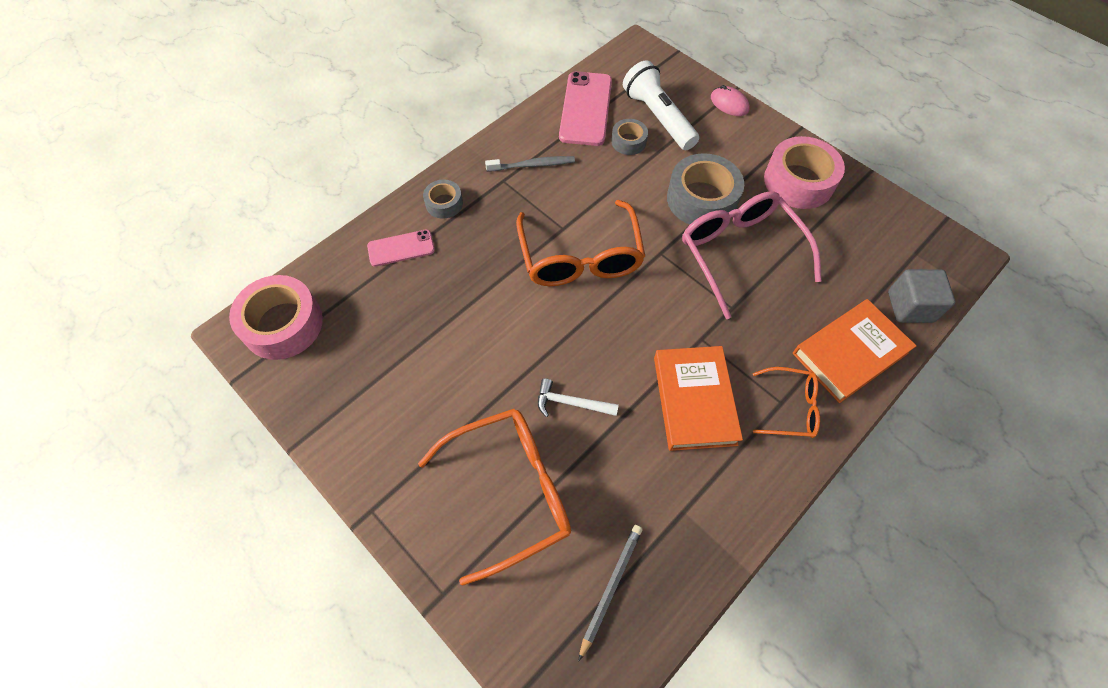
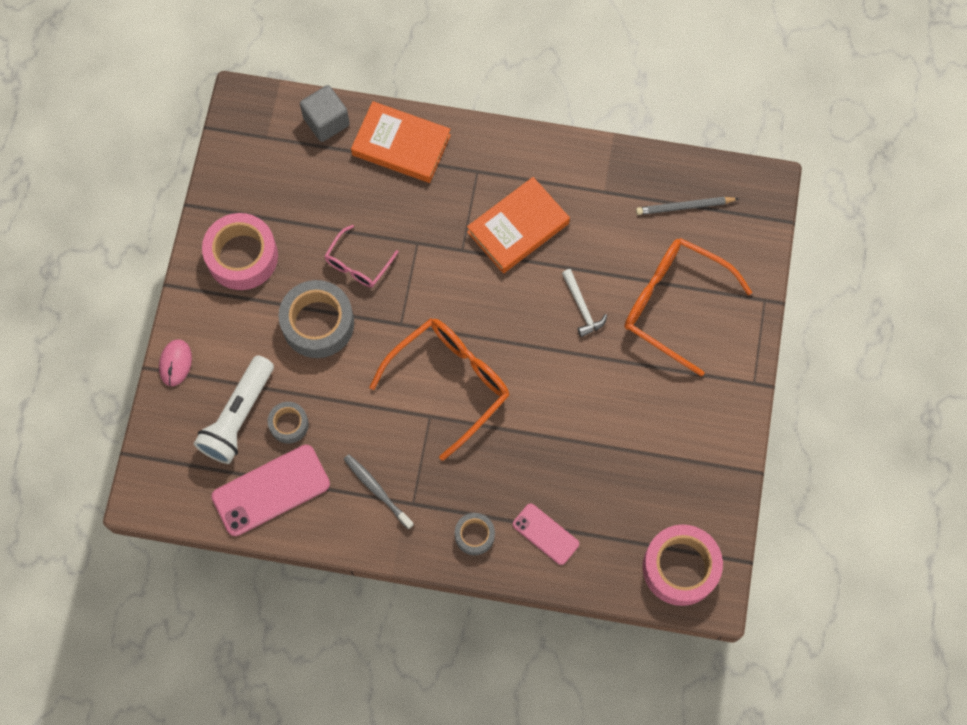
camera: 125 degrees left, 10 degrees up
(739, 253) = (357, 264): pink glasses -> pink glasses, size x0.54
(790, 407) = (477, 164): orange glasses -> none

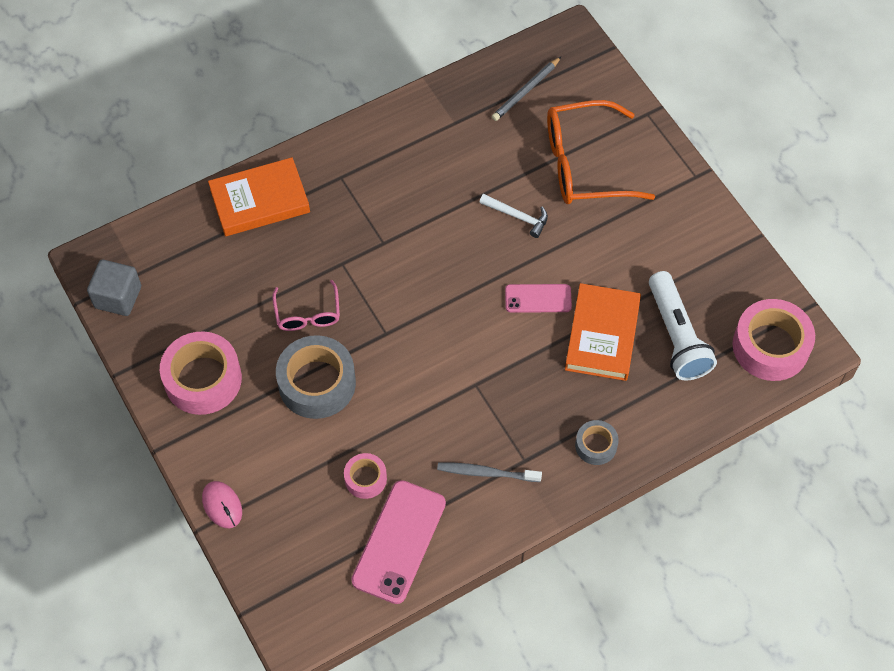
camera: 40 degrees left, 10 degrees down
(238, 416) = (317, 505): white flashlight -> white flashlight (677, 336)
(289, 424) = (365, 479): grey tape -> pink tape
(326, 121) = (179, 226): grey cube -> grey cube (118, 297)
(450, 382) = (468, 347): orange glasses -> none
(518, 228) = (413, 195): orange book -> orange book (602, 335)
(545, 534) = (649, 401): pink phone -> pink phone (538, 298)

